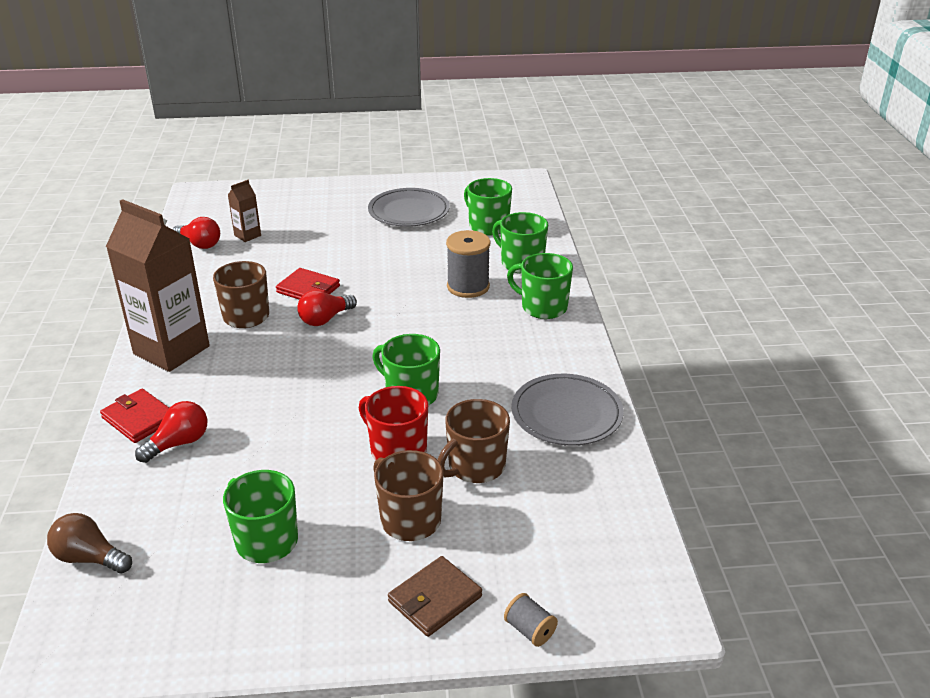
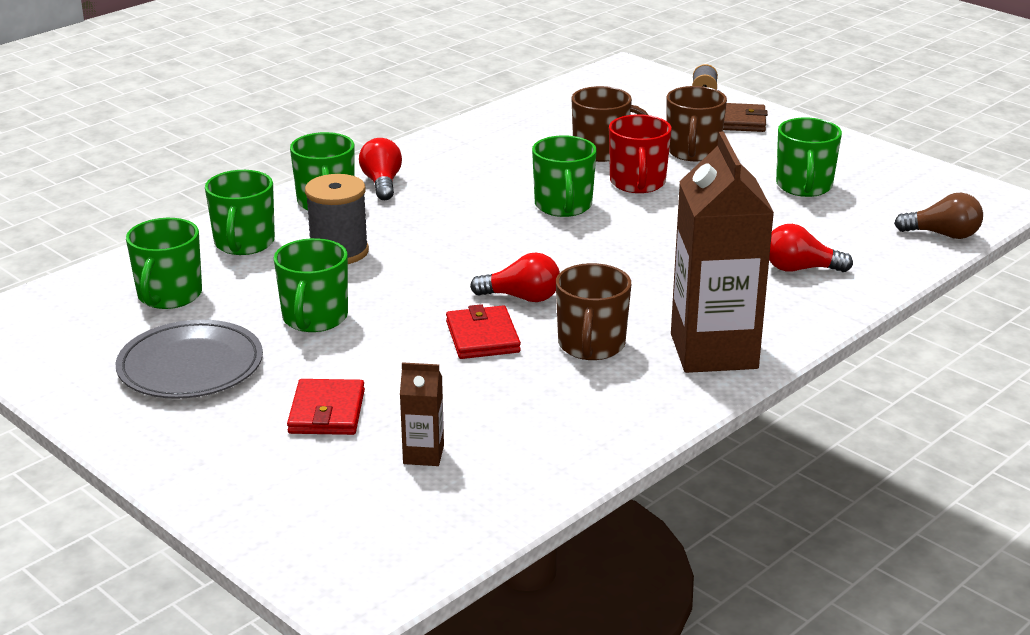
camera: 130 degrees left, 5 degrees down
(90, 558) = (943, 235): brown light bulb -> brown light bulb turned 60 degrees counterclockwise
(139, 419) = (815, 304): red wallet -> red wallet (327, 412)
(200, 244) = (500, 479): red light bulb -> red light bulb (382, 183)
(404, 253) = (314, 318): none -> green mug
(566, 414) = (482, 143): grey plate -> none

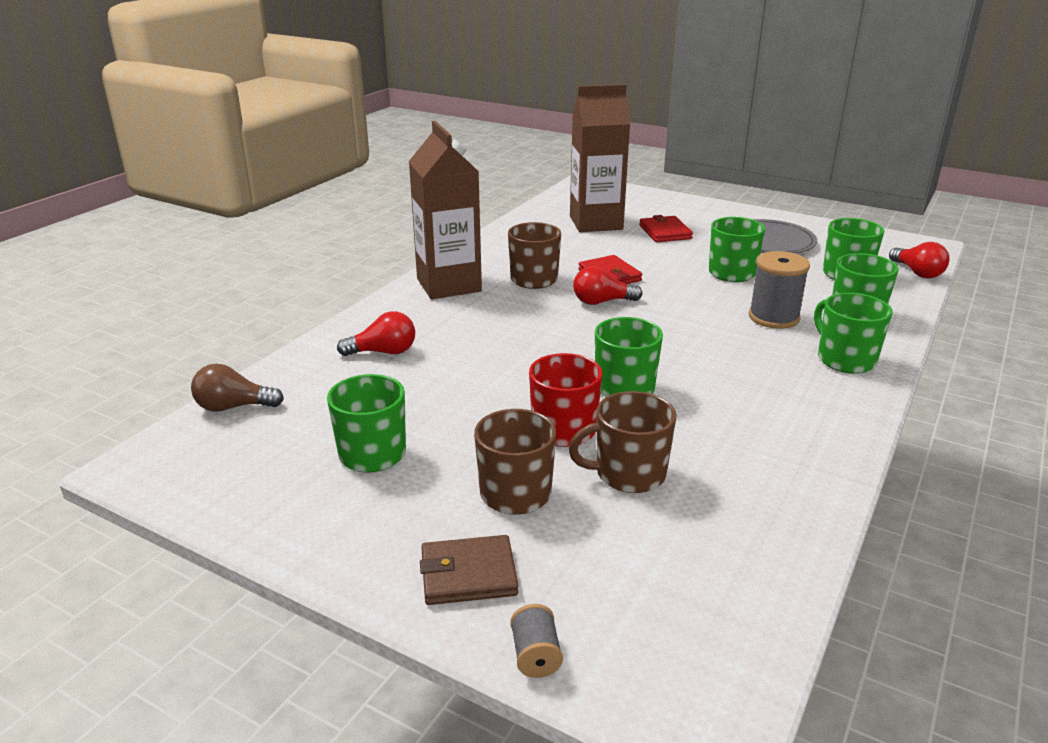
camera: 165 degrees right, 0 degrees up
(382, 183) = (822, 388): red light bulb -> red light bulb (917, 273)
(423, 455) = (596, 223): brown carton -> brown carton, size x2.29

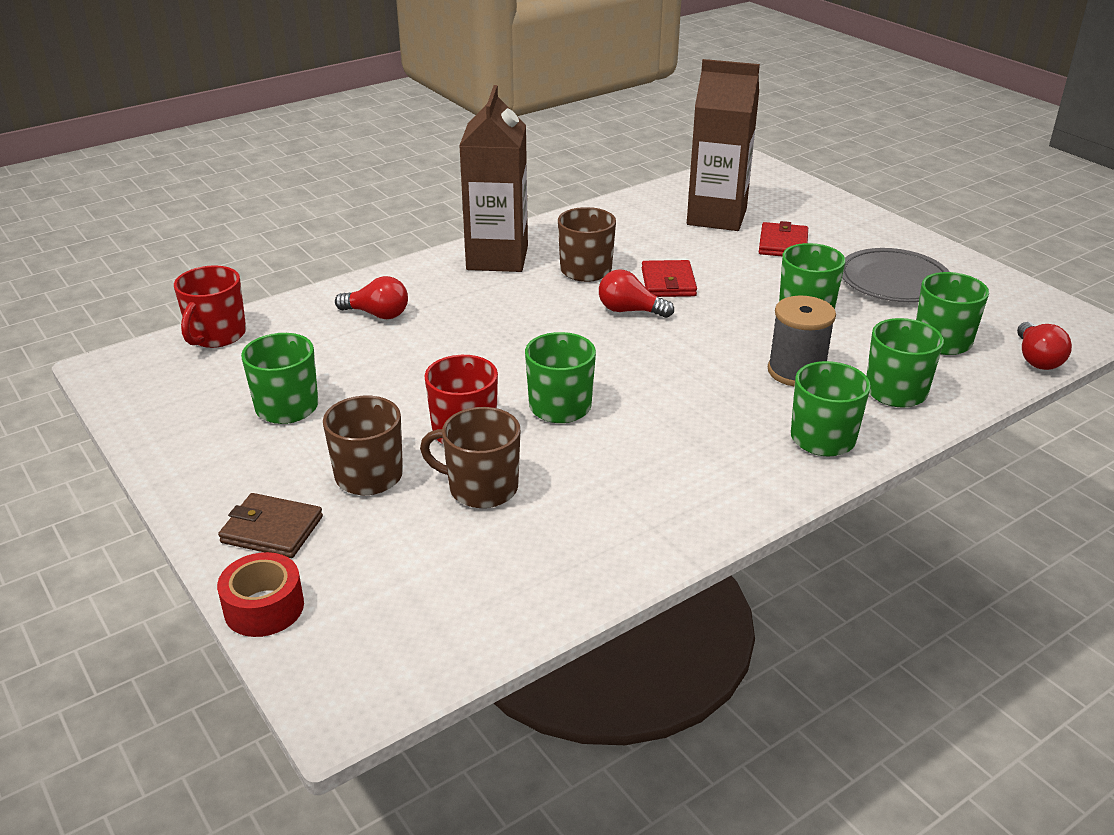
camera: 25 degrees right, 5 degrees up
(234, 407) = (216, 335): brown light bulb -> red mug
(536, 655) = (264, 607): grey spool -> red tape

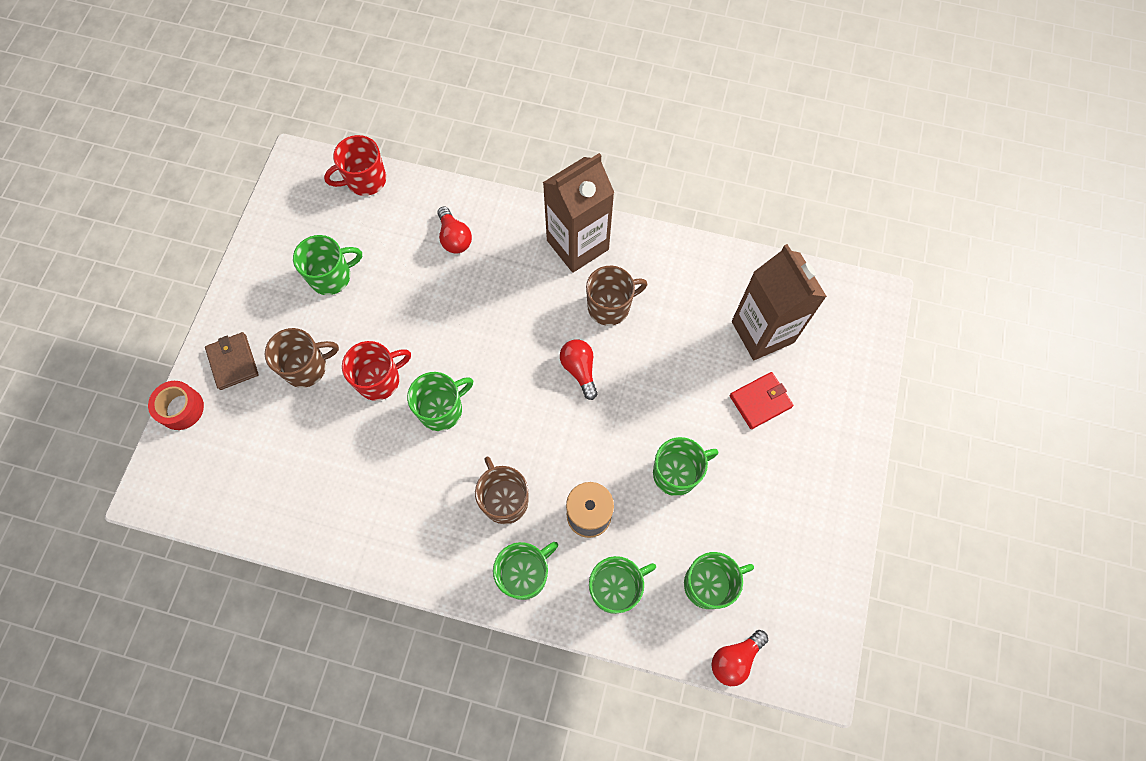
camera: 50 degrees right, 35 degrees up
(481, 488) = (336, 429): brown mug -> brown mug (505, 500)
(668, 282) = (636, 367): red wallet -> none
(894, 281) = (770, 507): grey plate -> none

